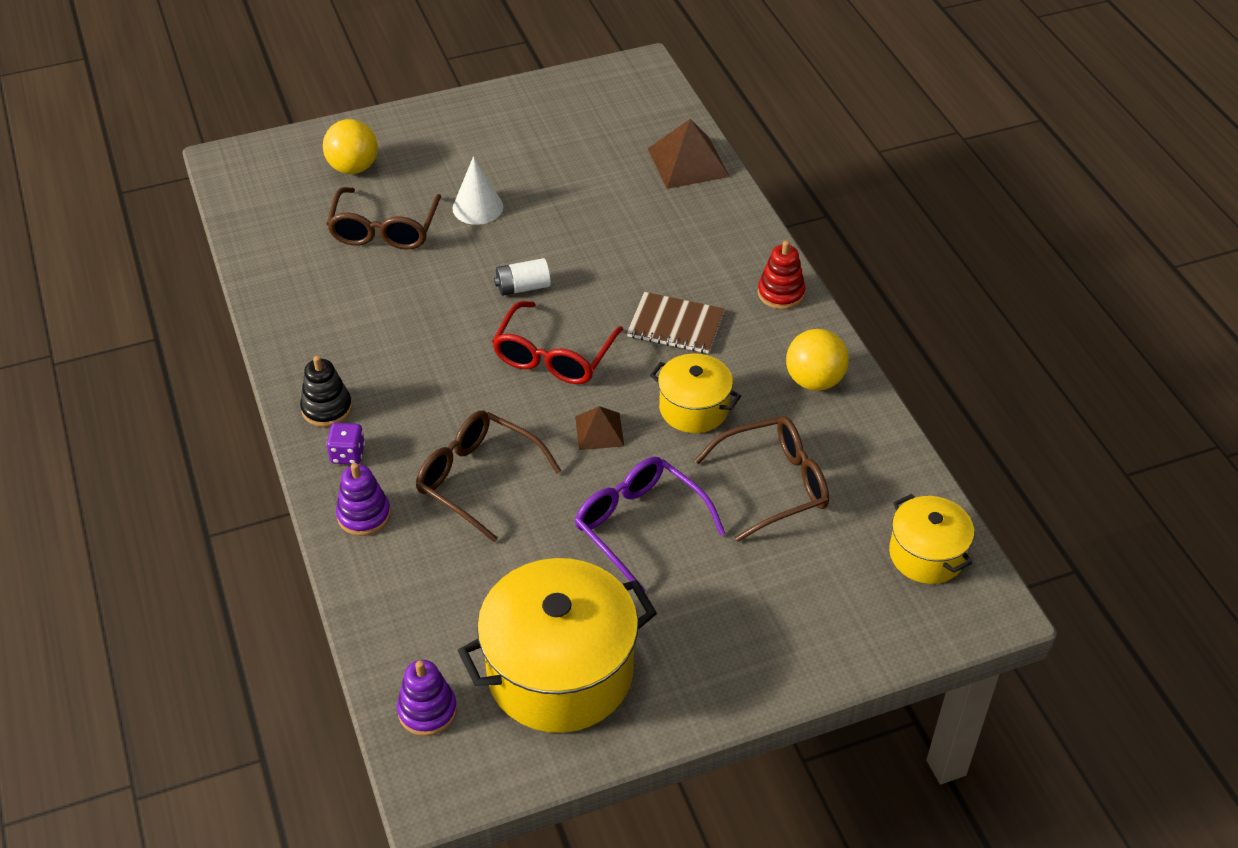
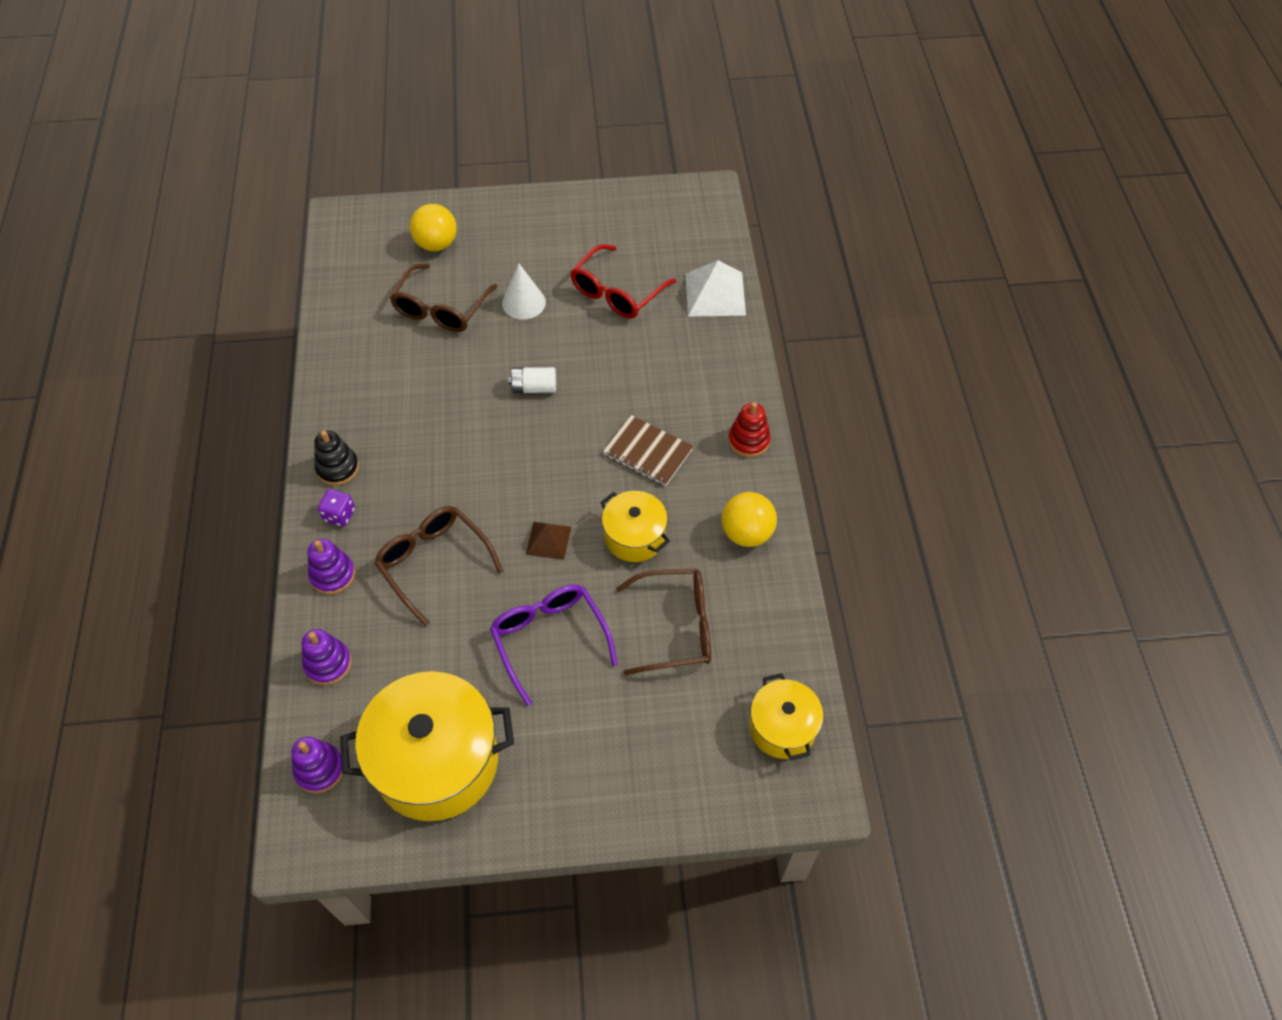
camera: 15 degrees right, 10 degrees up
(394, 604) = (328, 664): none -> purple stacking toy
(553, 357) = (536, 460): red glasses -> red glasses (616, 292)
(688, 162) = (715, 294): brown pyramid -> white pyramid

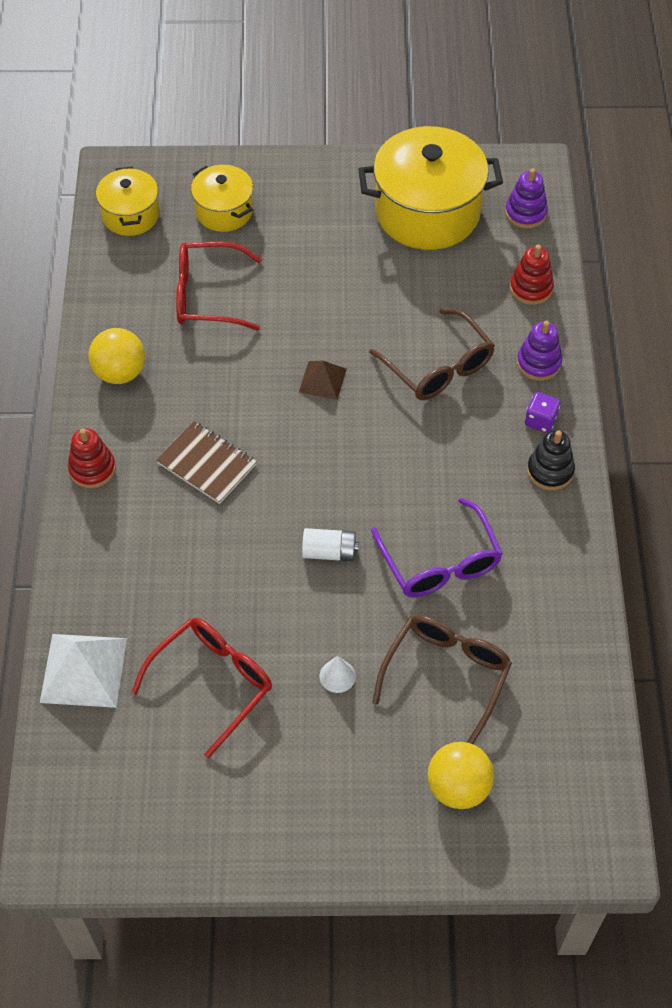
camera: 175 degrees left, 0 degrees up
(328, 664) = (531, 288): purple stacking toy -> red stacking toy
(524, 302) = (337, 676): white cone -> white cone, size x0.63
(549, 638) = (327, 294): purple glasses -> purple glasses (440, 563)
(634, 537) = (234, 377): yellow pot -> yellow pot (224, 211)
(676, 627) = (207, 295): brown glasses -> red glasses

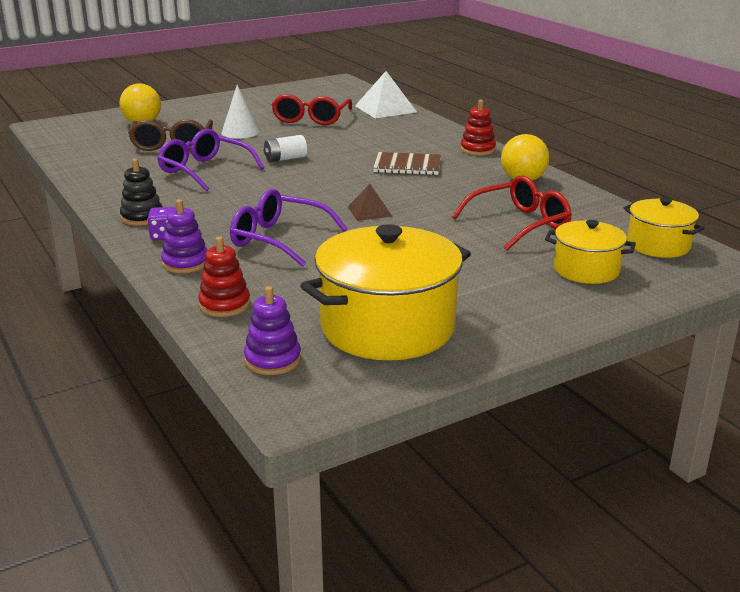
camera: 150 degrees right, 30 degrees down
(337, 676) = (240, 132): white cone -> white cone, size x1.59
(439, 367) = (278, 239): brown glasses -> purple glasses

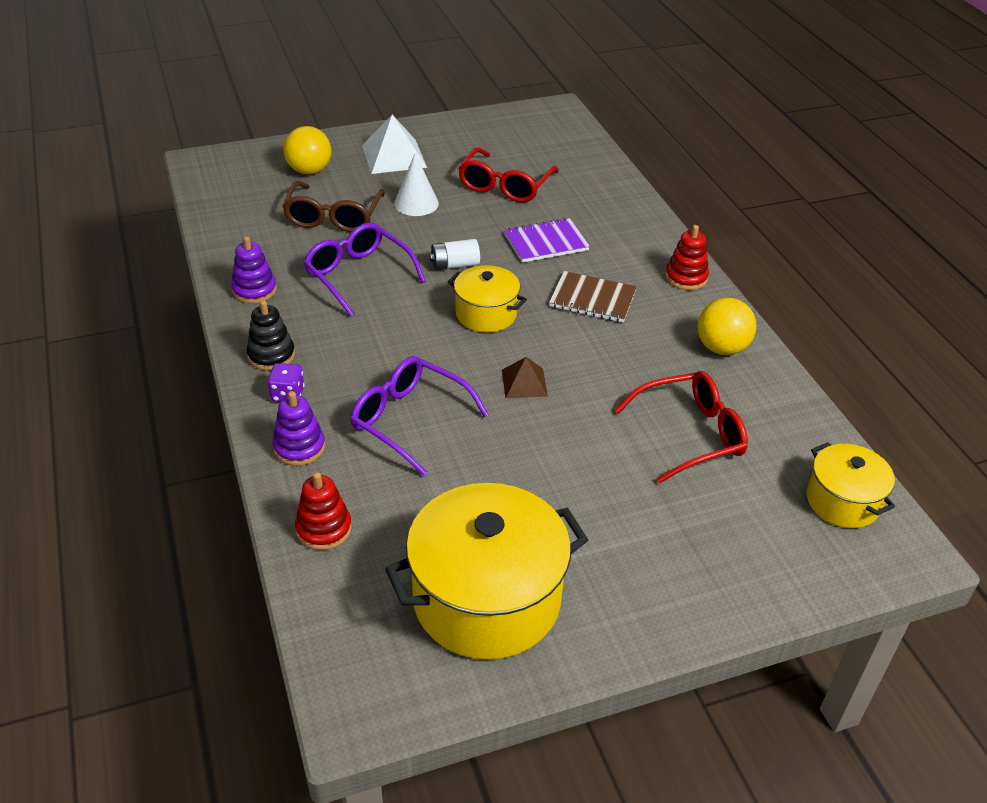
camera: 10 degrees right, 15 degrees up
(272, 360) = (351, 633): purple stacking toy -> purple stacking toy (254, 290)
(357, 142) = (546, 242): none -> purple notebook
(385, 109) = (599, 177): white pyramid -> white pyramid (394, 156)
(586, 270) = (741, 534): yellow pot -> yellow pot (486, 314)

